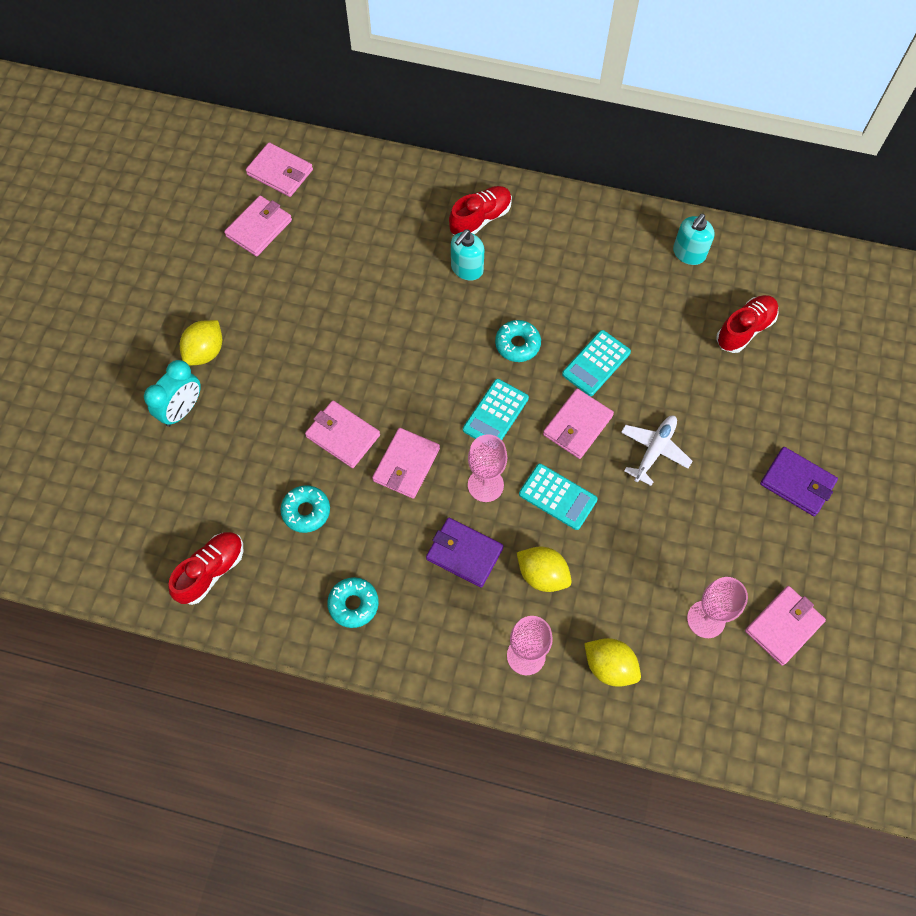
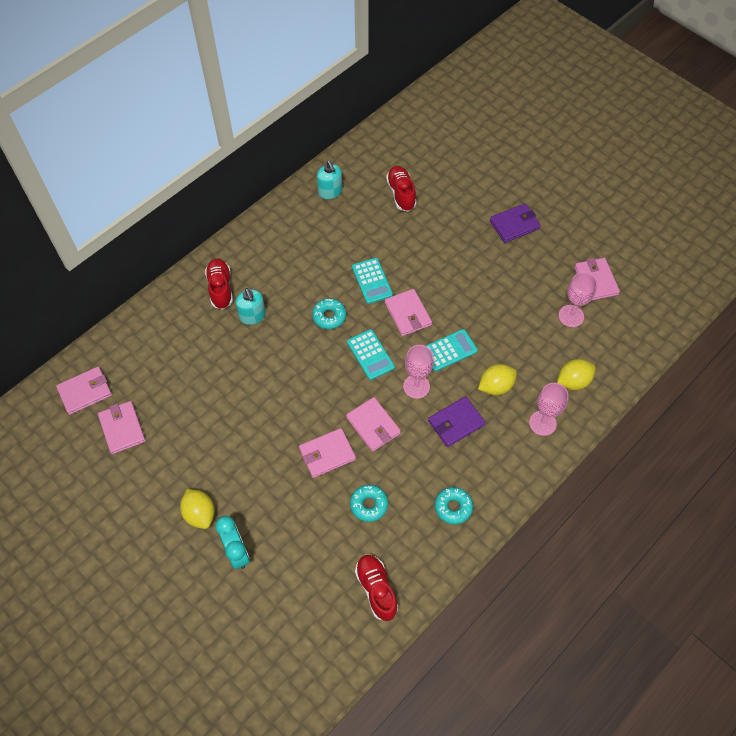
camera: 60 degrees left, 5 degrees down
(654, 451) = (450, 283): white plane -> none

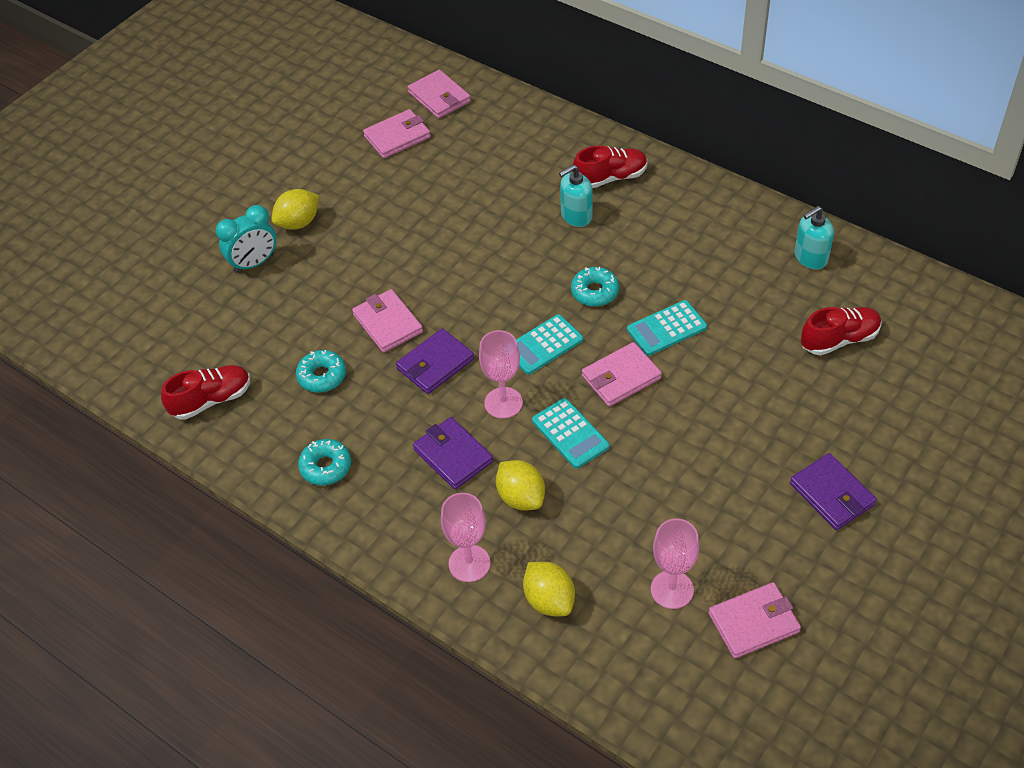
camera: 85 degrees right, 10 degrees down
(373, 425) = (435, 364): pink wallet -> purple wallet

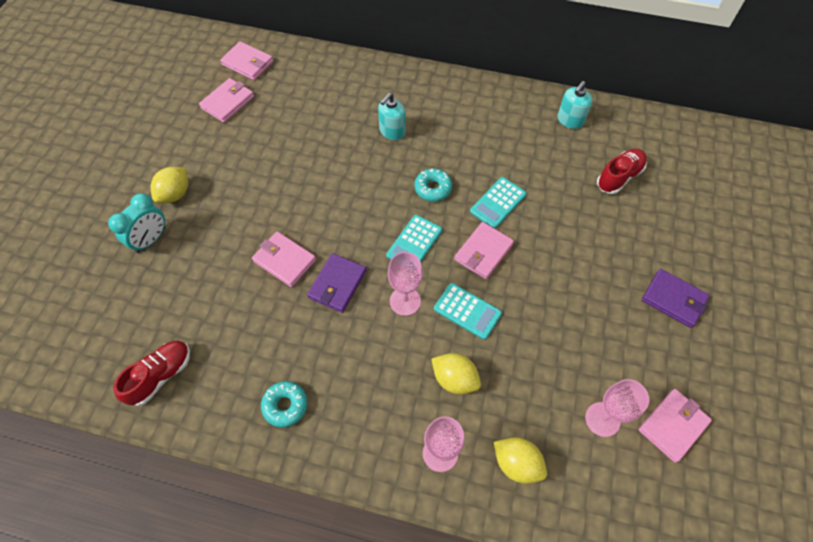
camera: 25 degrees left, 10 degrees up
(322, 376) = (249, 323): turquoise donut -> none
(453, 455) = (385, 360): purple wallet -> none
(610, 178) = (403, 96): red shoe -> none

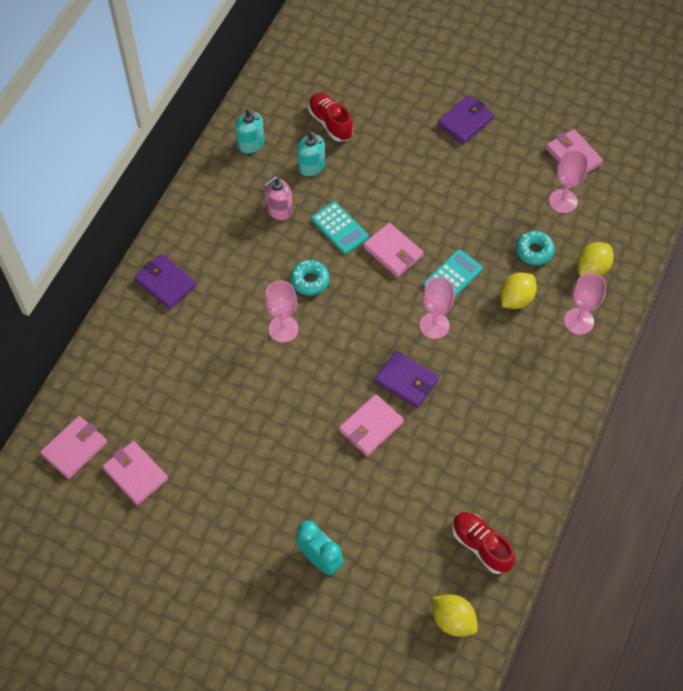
camera: 80 degrees left, 0 degrees up
(175, 194) = (262, 534): yellow lemon -> yellow lemon (453, 620)
(285, 405) = (524, 437): turquoise donut -> turquoise donut (534, 251)
(377, 176) = (283, 329): none -> pink goblet
(392, 131) = (225, 306): turquoise soap dispenser -> turquoise soap dispenser (311, 166)
(406, 88) = (166, 283): none -> purple wallet
(414, 243) = (372, 307): turquoise calculator -> none
(504, 152) = (279, 210): none -> pink soap dispenser

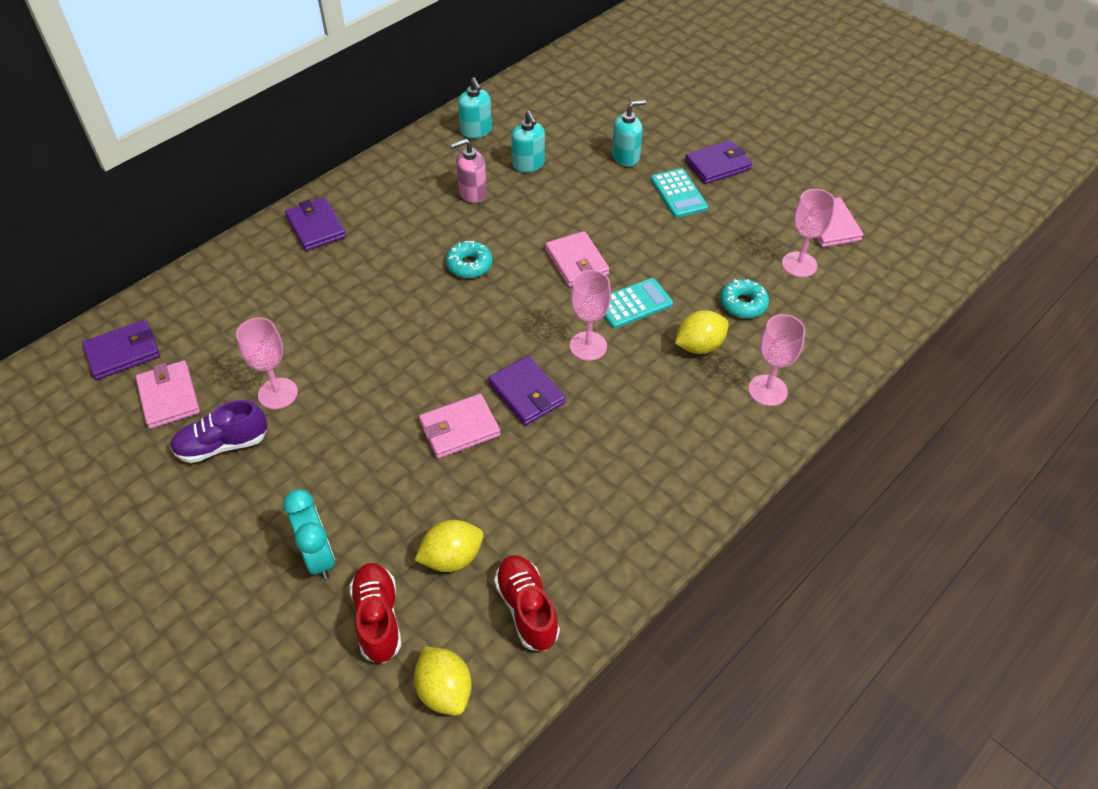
camera: 20 degrees right, 10 degrees down
(74, 448) = (123, 352): pink wallet -> purple wallet
(201, 499) = (222, 445): none -> purple shoe
(283, 329) = (414, 302): pink goblet -> pink goblet (278, 393)
(330, 123) = (568, 133): red shoe -> red shoe (378, 618)
(339, 228) = (528, 225): turquoise calculator -> turquoise calculator (678, 194)
(388, 135) = (626, 157): none -> turquoise soap dispenser
(592, 268) = (807, 340): yellow lemon -> yellow lemon (452, 558)

